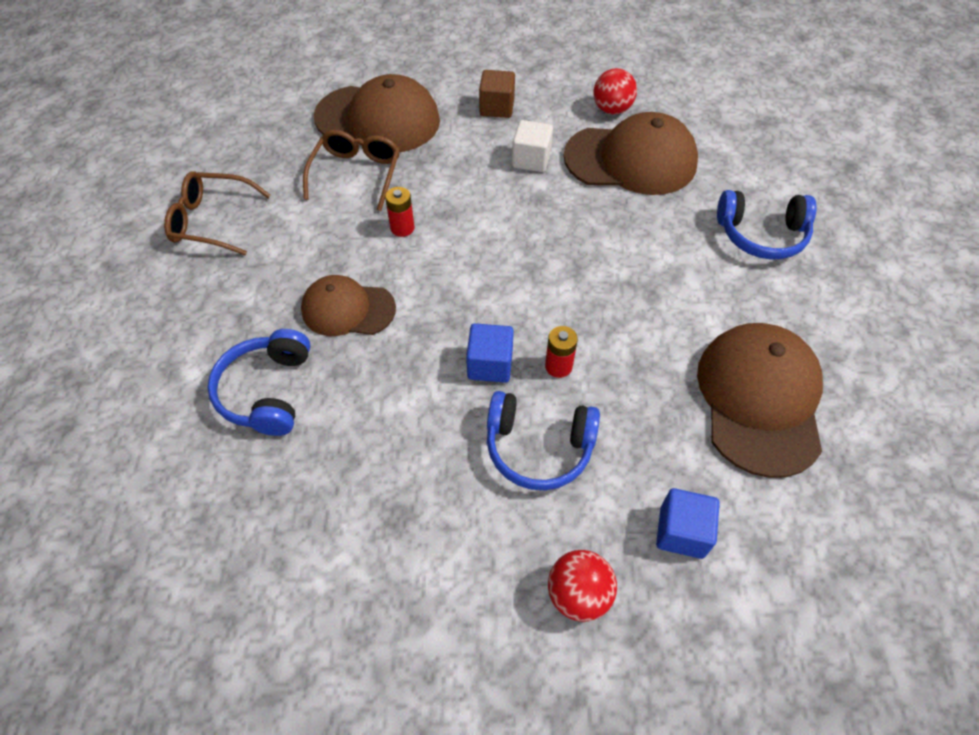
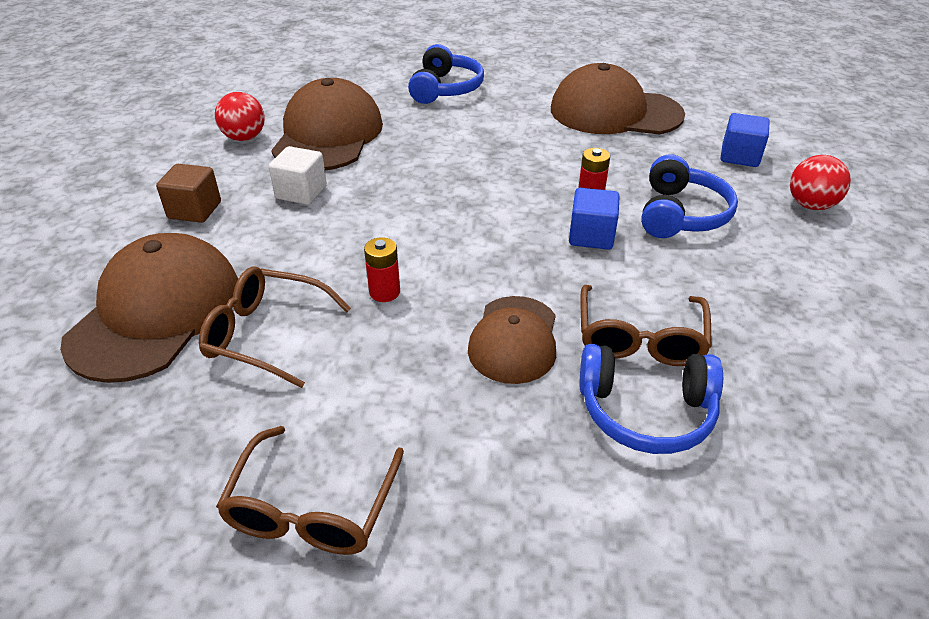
camera: 85 degrees left, 15 degrees down
(347, 394) = (640, 338): none -> brown glasses

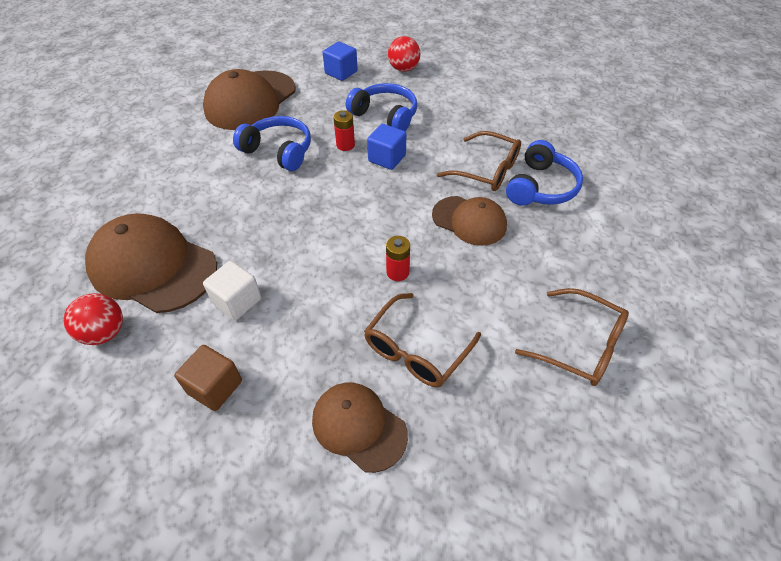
camera: 70 degrees left, 10 degrees up
(156, 313) = (359, 426): brown cap -> brown cap, size x0.61
(445, 89) = (136, 174): blue headphones -> blue headphones (278, 151)

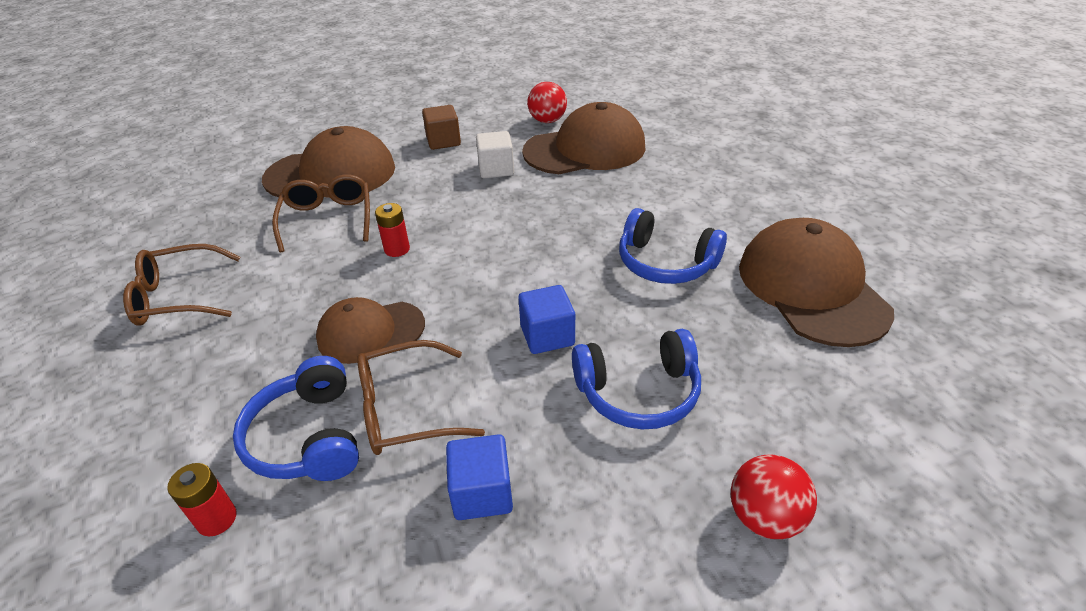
camera: 135 degrees right, 10 degrees down
(278, 151) = (665, 263): blue headphones -> blue headphones turned 45 degrees clockwise
(341, 72) = (822, 419): blue cube -> blue cube (482, 493)
(345, 145) = (615, 317): red battery -> red battery (217, 519)
(359, 426) = (331, 174): brown cap -> brown cap, size x1.64

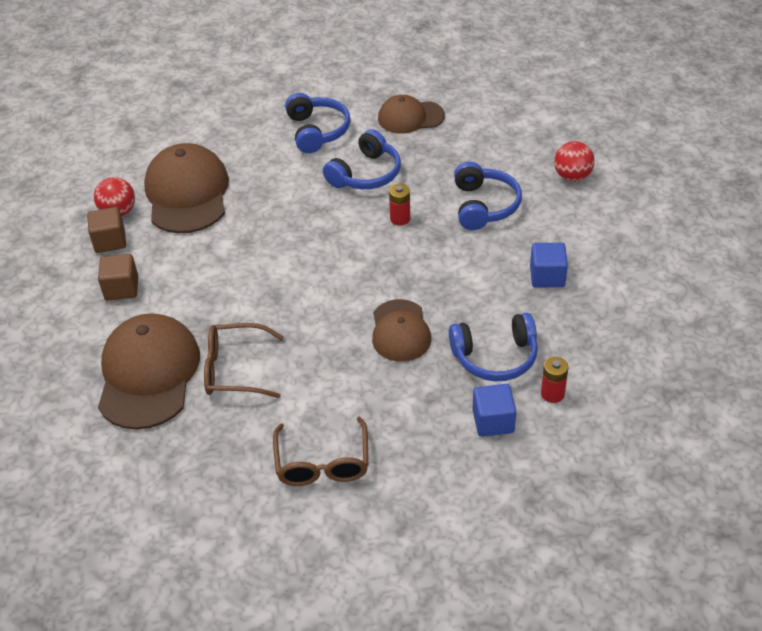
camera: 80 degrees left, 5 degrees up
(397, 249) = (300, 319): red battery -> red battery (400, 219)
(405, 409) = (480, 310): brown glasses -> none
(496, 169) = (196, 253): white cube -> none
(506, 124) = (110, 241): none -> brown cube
(547, 335) = (426, 239): blue cube -> blue cube (493, 421)
(732, 212) = (317, 131): none -> blue headphones
(811, 288) = (410, 117): brown cap -> brown cap, size x0.61

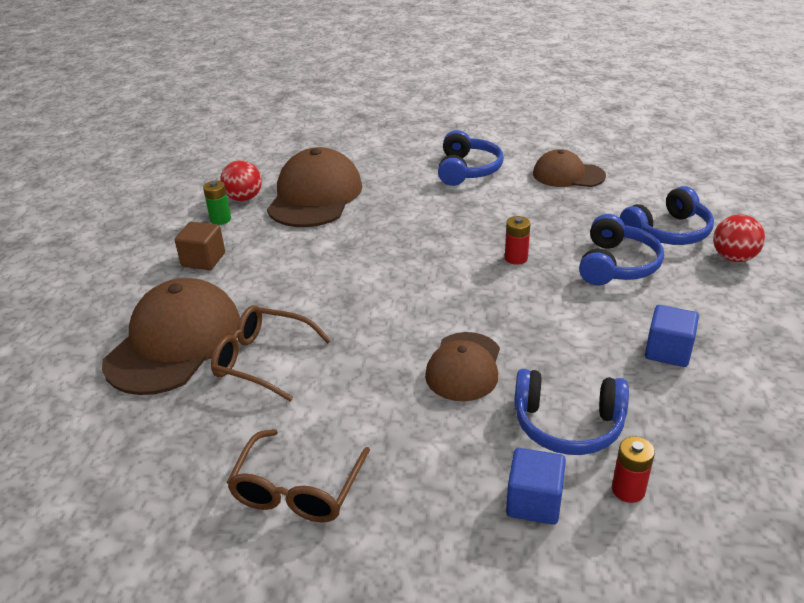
camera: 20 degrees right, 10 degrees down
(110, 241) = (220, 219): brown cube -> green battery
(365, 174) = (498, 212): blue headphones -> blue headphones (668, 232)

